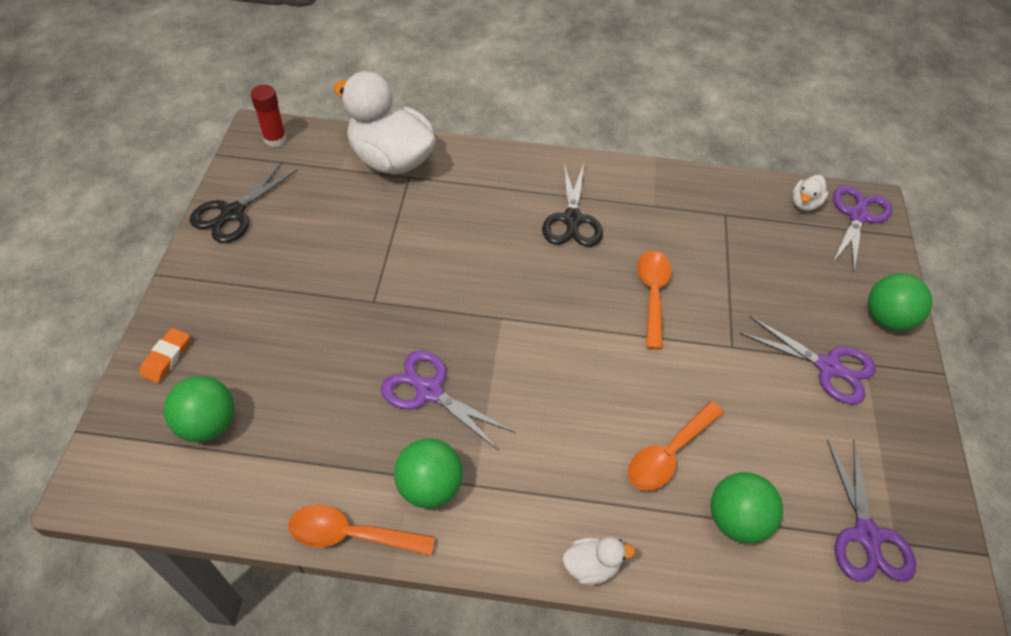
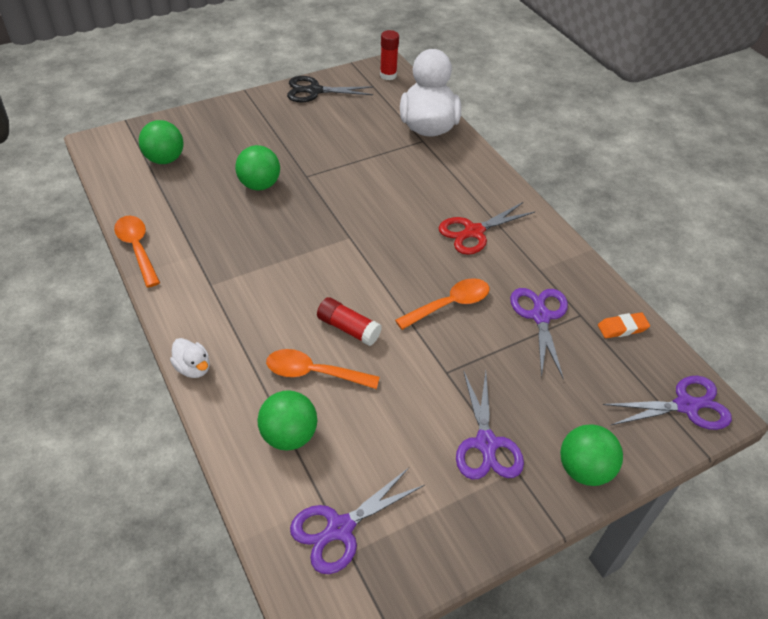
camera: 55 degrees right, 5 degrees down
(166, 357) = (193, 122): orange eraser -> orange eraser (622, 328)
(429, 391) = (261, 232): purple scissors -> purple scissors (540, 316)
(429, 487) = (193, 265): green ball -> green ball (259, 185)
(572, 219) = (474, 232): black scissors -> red scissors
(628, 391) = (348, 328): none -> red glue stick
(804, 204) = (655, 362): white duck -> none

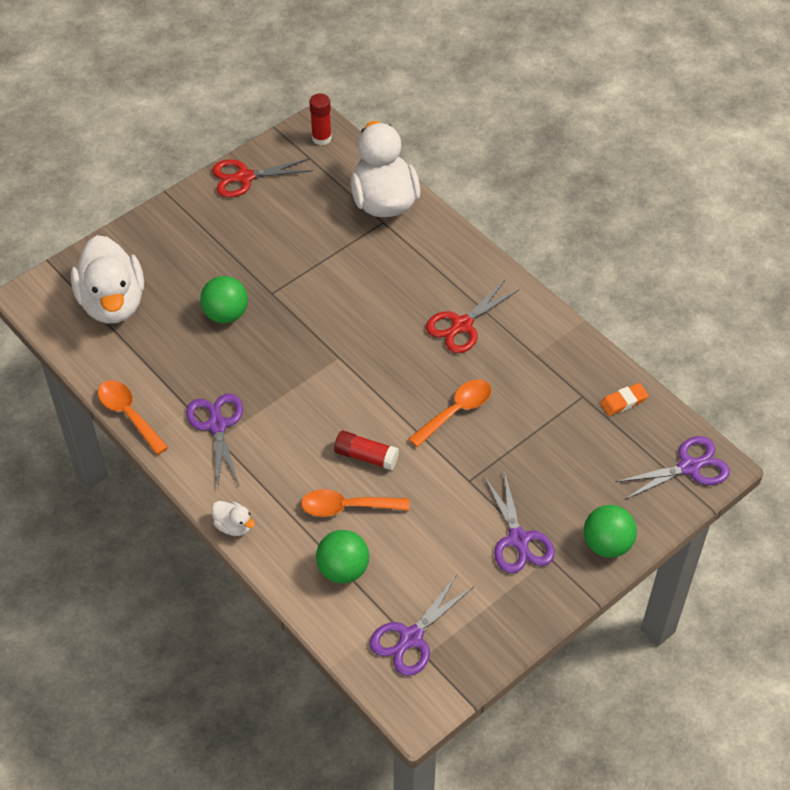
camera: 10 degrees left, 5 degrees up
(165, 159) = (113, 303): green ball -> white duck
(314, 91) = (244, 177): black scissors -> red scissors
(540, 316) = (545, 406): purple scissors -> purple scissors (217, 425)

